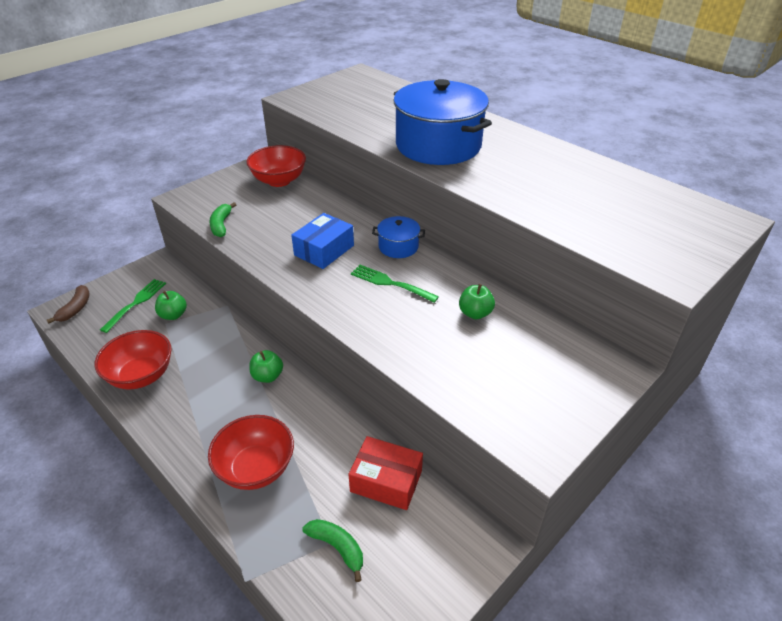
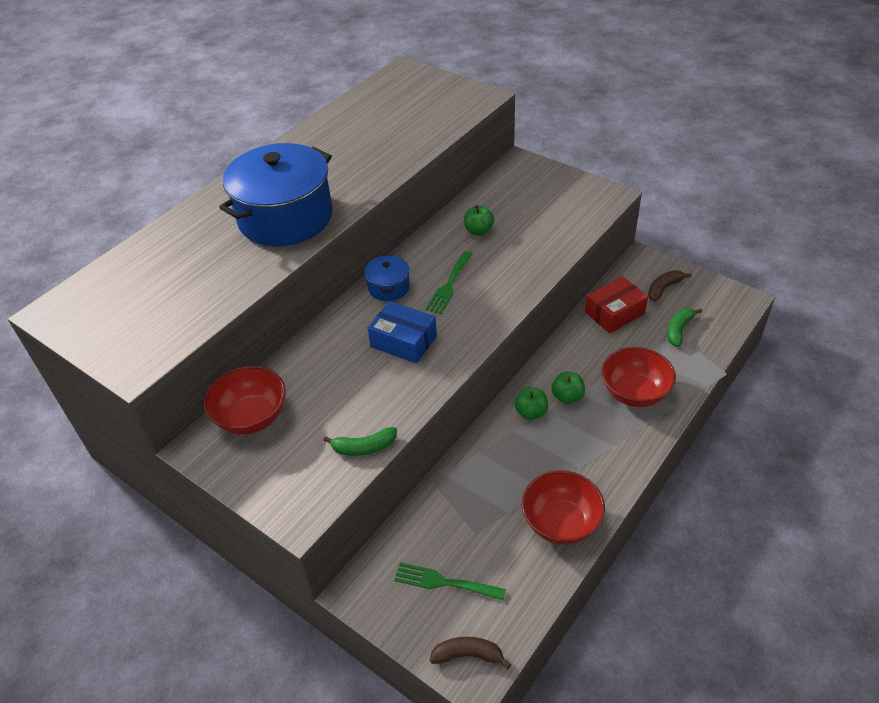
camera: 95 degrees left, 5 degrees up
(173, 315) = (459, 530): green apple -> green apple (567, 397)
(386, 481) = (614, 313): red box -> red box turned 45 degrees clockwise
(421, 554) = (664, 288): none -> brown banana

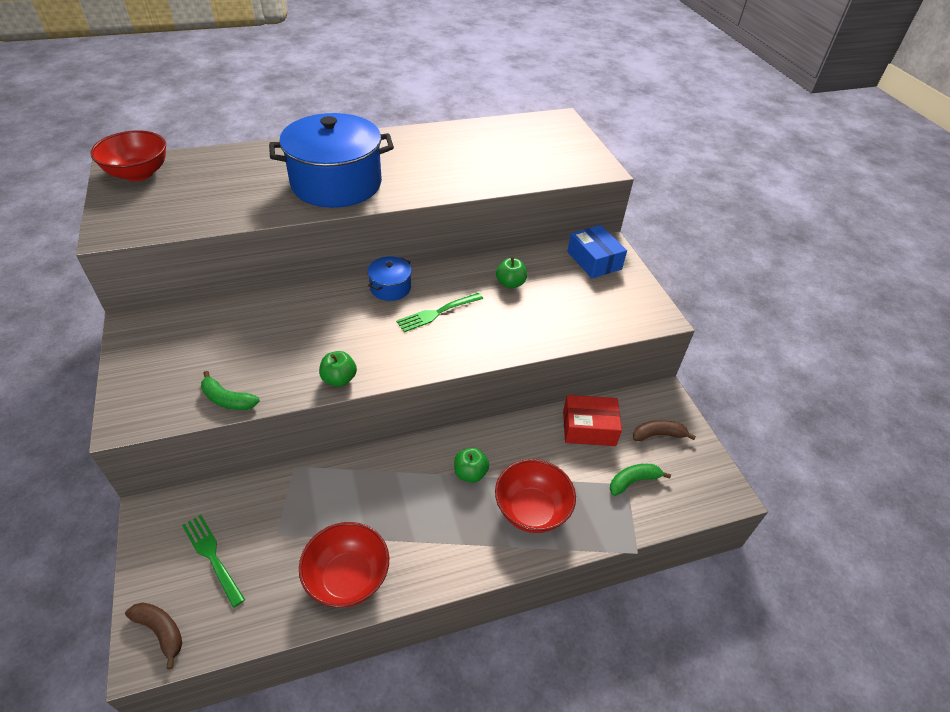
camera: 30 degrees right, 0 degrees up
(251, 417) = (188, 325): red bowl -> red bowl (138, 173)
(403, 341) = (351, 336): blue box -> blue box (594, 260)
(531, 412) = (427, 465): green apple -> green apple (339, 379)

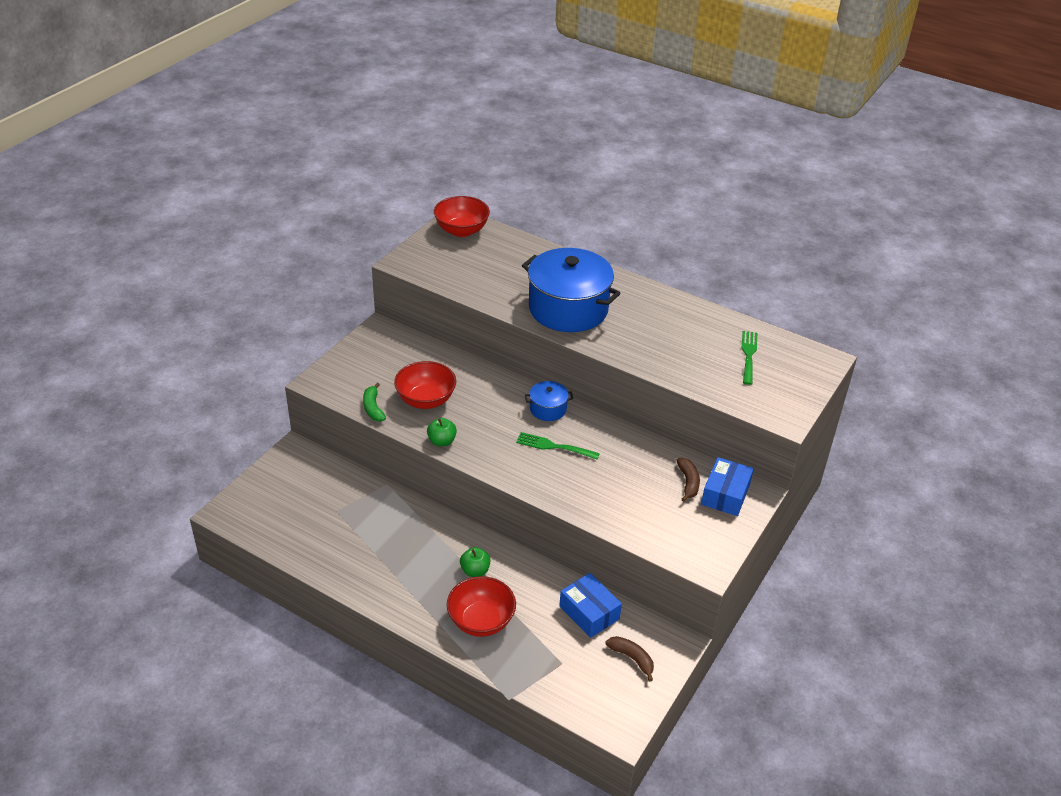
camera: 50 degrees right, 5 degrees down
(161, 631) = (239, 509): brown banana -> brown banana (688, 483)
(212, 556) = (296, 495): green fork -> green fork (748, 355)
(348, 578) = (341, 562): red bowl -> red bowl (426, 400)
(510, 283) = (633, 464): green apple -> none
(589, 428) = (589, 612): red box -> blue box
(633, 481) = (569, 665): green banana -> none

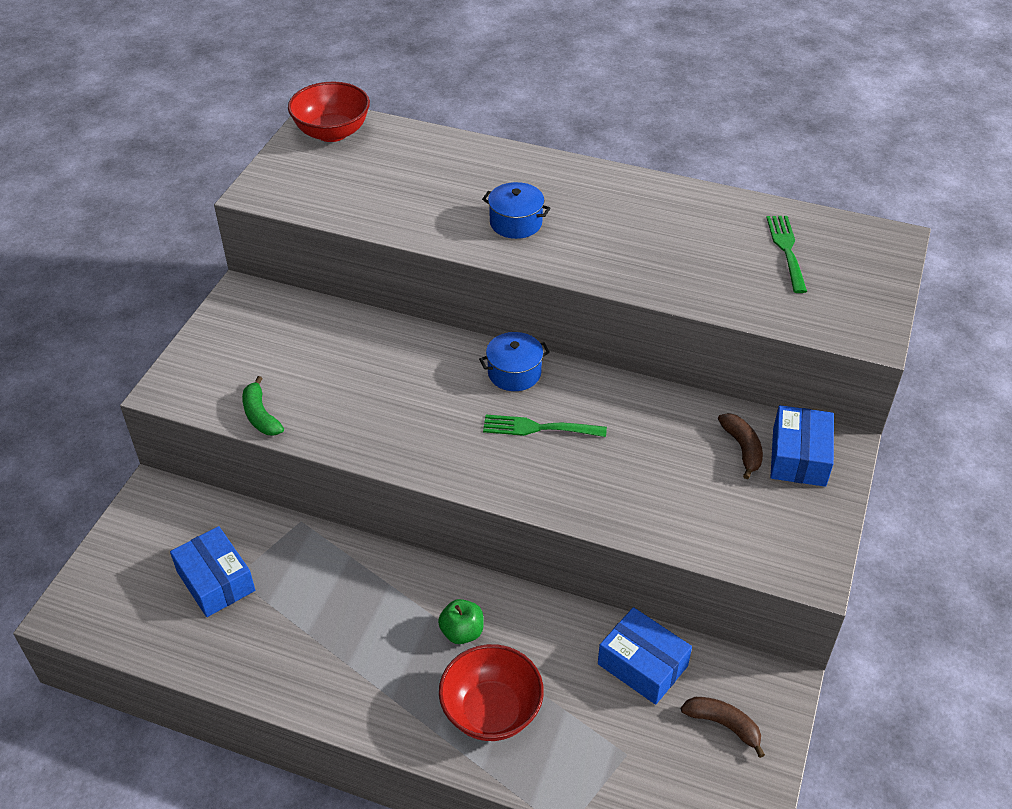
camera: 10 degrees left, 5 degrees up
(323, 511) = (216, 581): none -> blue box
(426, 400) = (335, 390): red bowl -> none
(442, 441) = (375, 449): green apple -> none
(568, 308) = (516, 223): blue pot -> blue pot, size x0.45

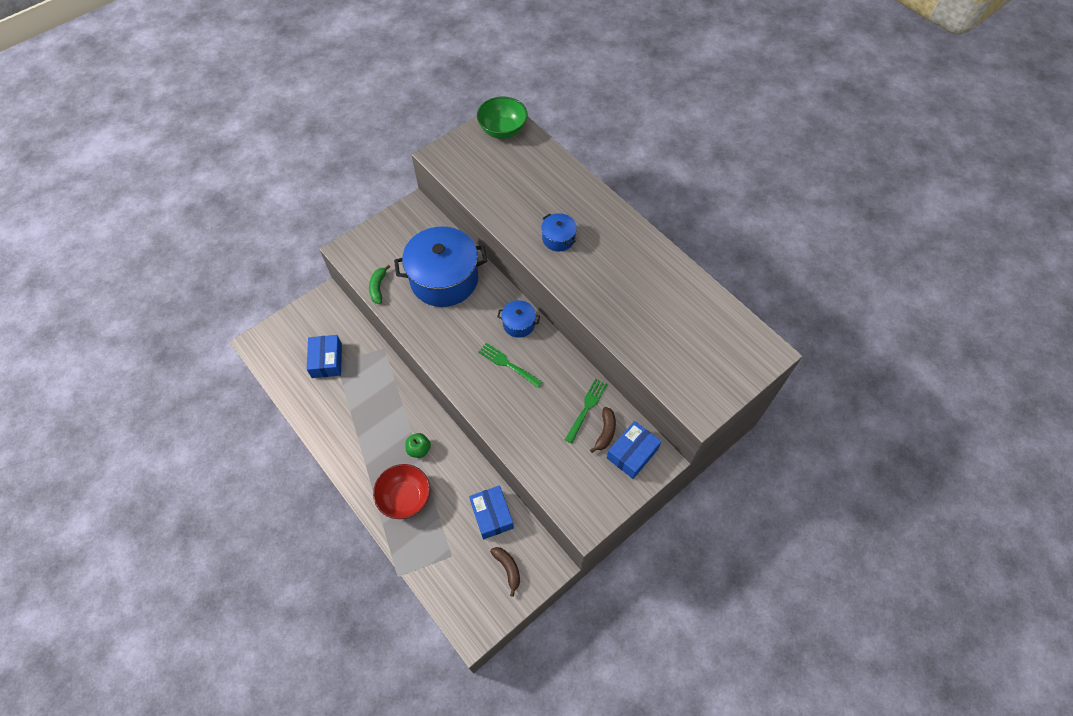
camera: 30 degrees right, 15 degrees up
(332, 132) = (502, 130): red bowl -> green bowl
(358, 363) = (444, 279): none -> blue pot
(786, 250) = (699, 330): green fork -> green fork (586, 408)

